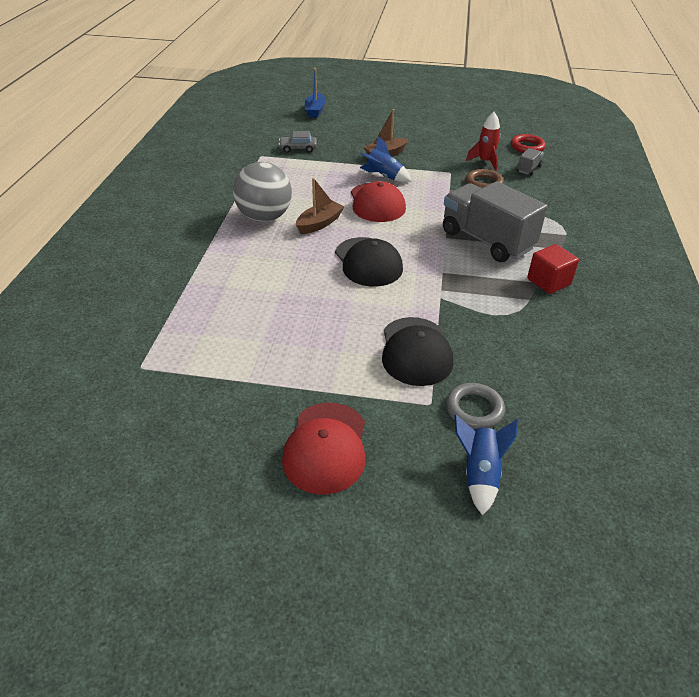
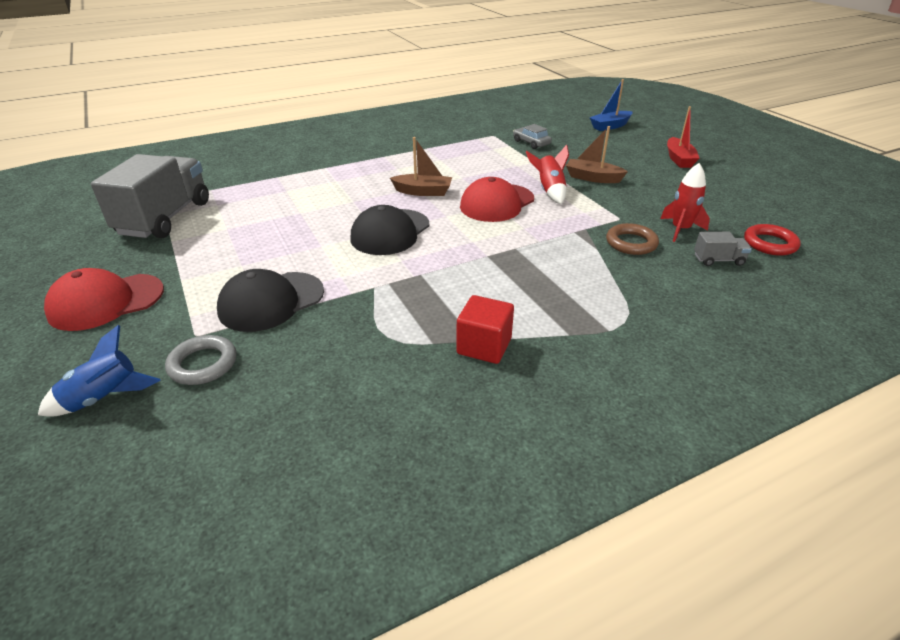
camera: 55 degrees right, 5 degrees down
(264, 217) = (401, 169): grey ball -> none
(383, 177) = (549, 191): blue rocket -> red rocket
(398, 117) = (679, 159): none -> red boat
(486, 240) = (515, 280): grey truck -> grey truck (165, 218)

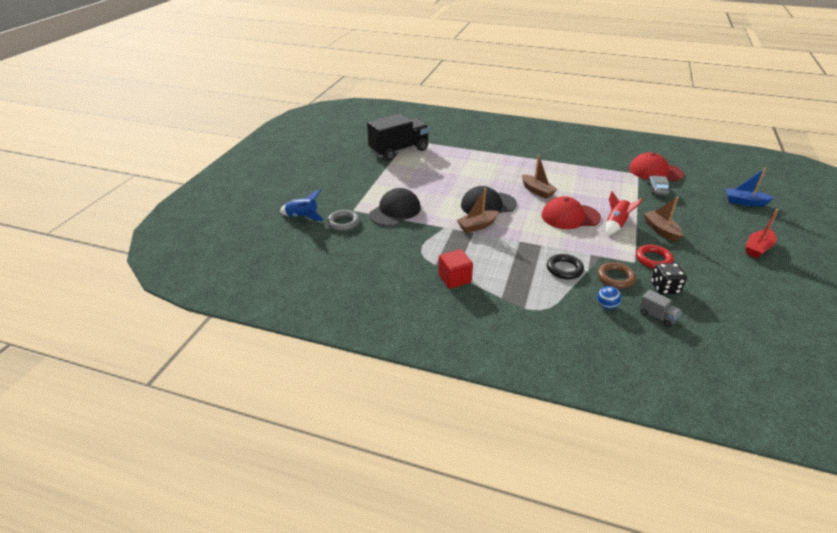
camera: 45 degrees right, 0 degrees up
(106, 302) = (339, 180): red cap -> red cap (655, 171)
(165, 218) = (399, 151): grey truck -> black truck
(271, 301) = (395, 211): black cap -> black cap turned 120 degrees clockwise
(414, 263) = (477, 226): none -> brown boat
(576, 261) = (564, 269): none -> black ring
(669, 276) = (606, 306): none -> blue ball
(680, 230) = (665, 288): red rocket -> black dice
(770, 244) = (717, 329): red ring -> red ring (653, 259)

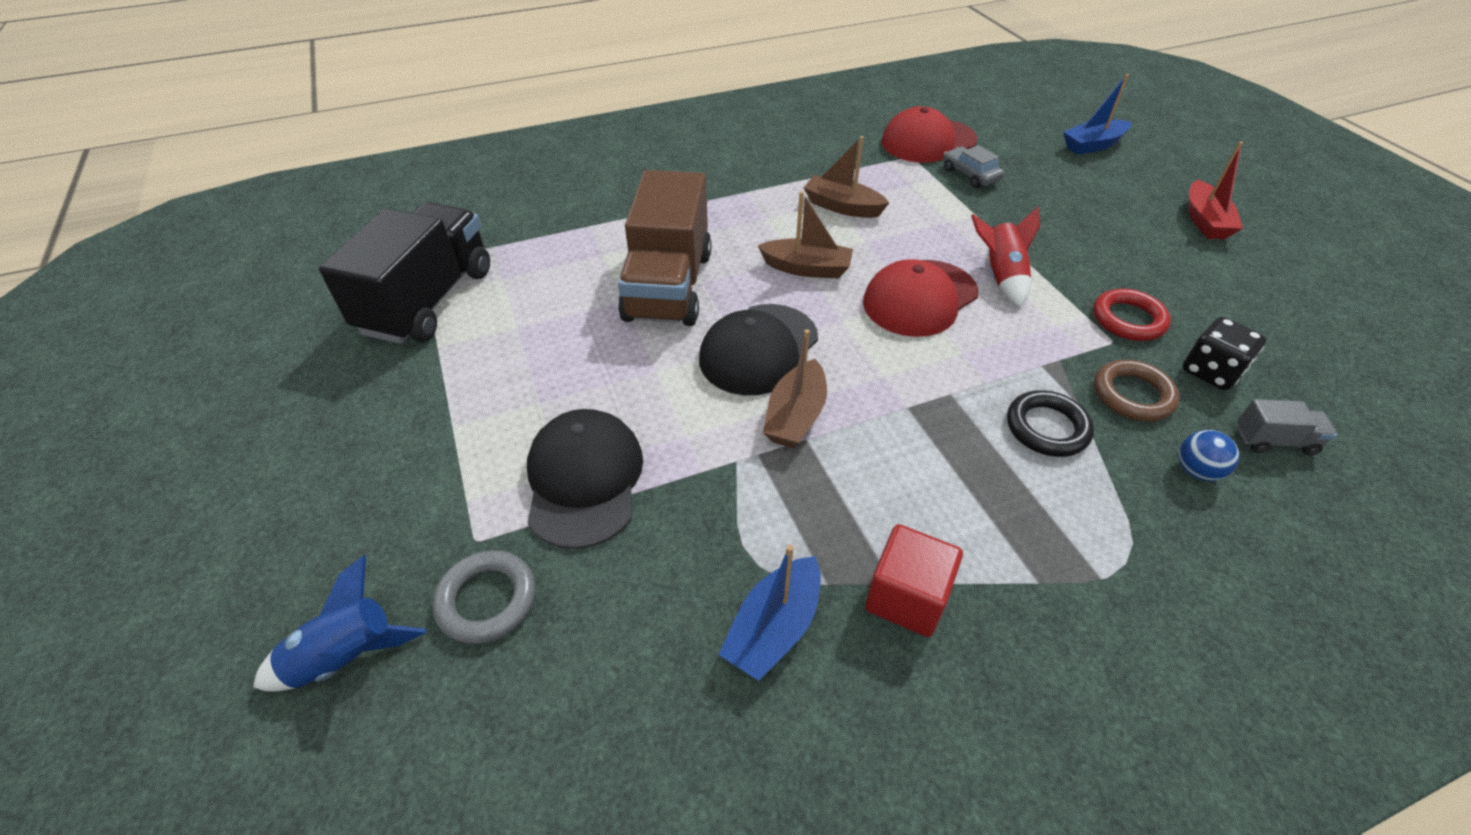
camera: 40 degrees left, 10 degrees up
(408, 264) = (774, 628): none -> blue boat
(479, 176) = (668, 286): none -> brown truck
(661, 230) = (1068, 253): brown boat -> brown boat (842, 207)

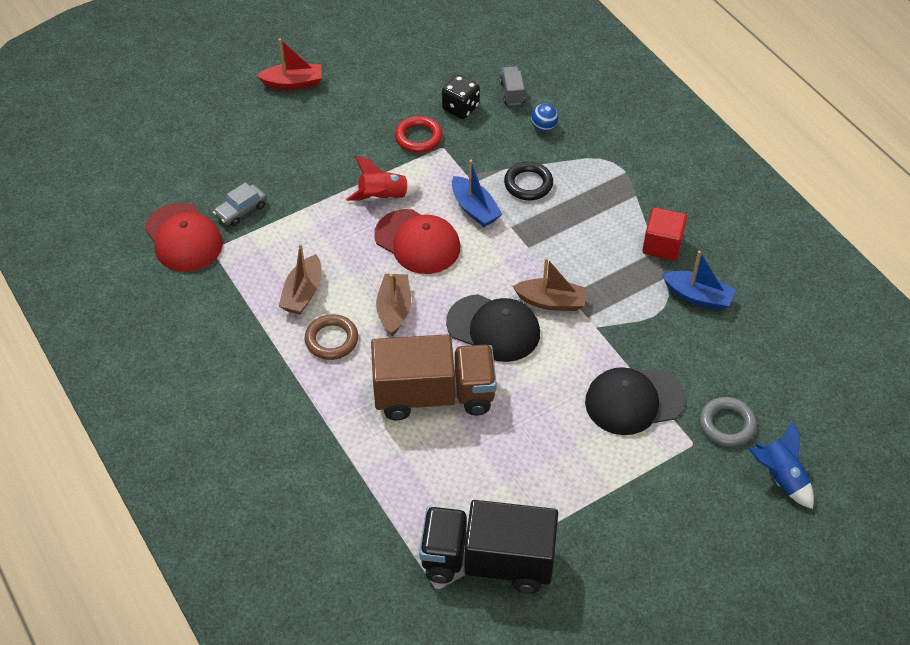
camera: 100 degrees left, 5 degrees up
(1093, 145) = (183, 130): blue boat -> blue boat (474, 209)
(1132, 395) = (490, 144): brown ring -> brown ring (331, 340)

